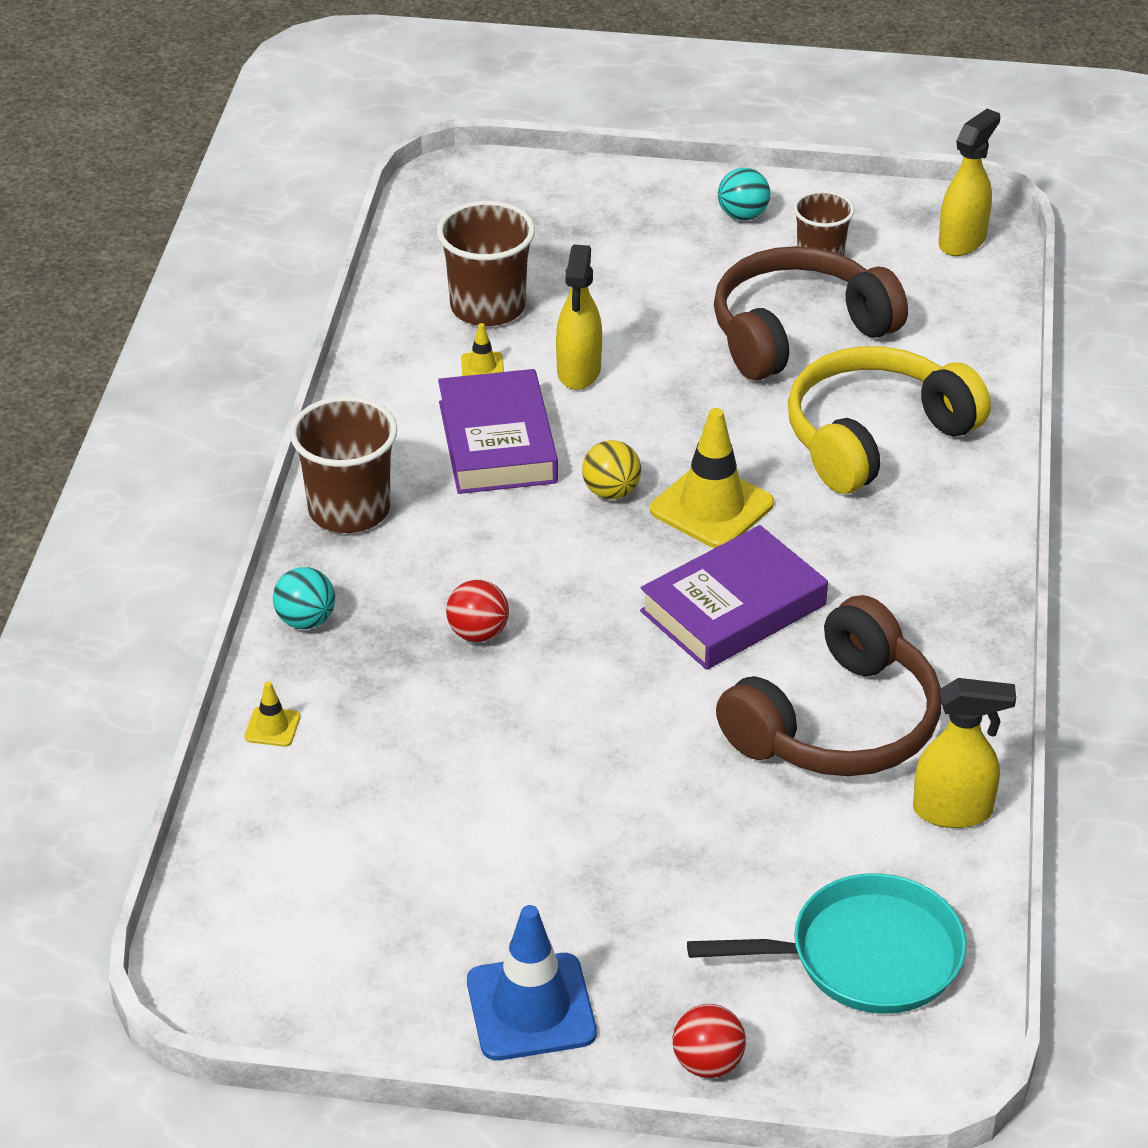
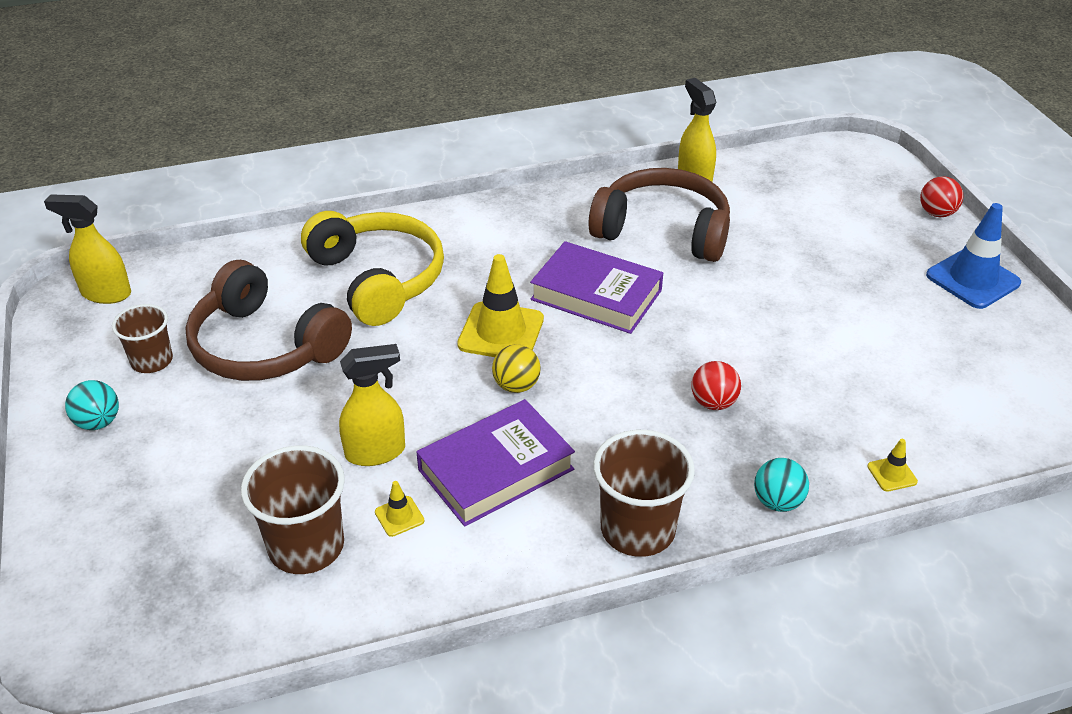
camera: 115 degrees left, 0 degrees up
(866, 956) = (818, 183): turquoise pan -> none
(875, 437) = (377, 279): yellow headphones -> yellow headphones turned 150 degrees counterclockwise

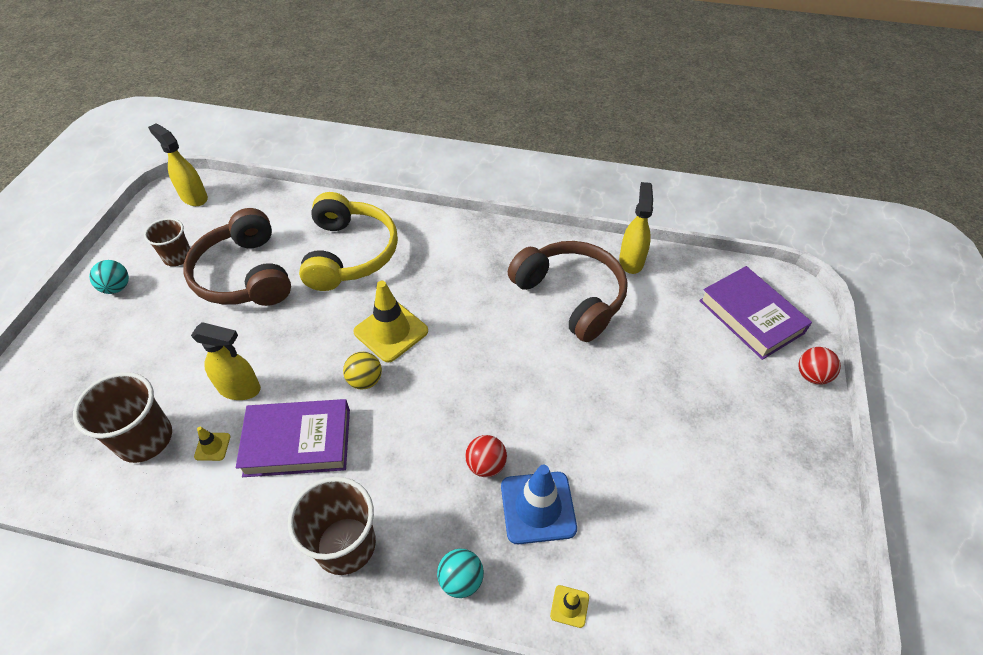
camera: 30 degrees right, 10 degrees up
(596, 295) = (479, 330): purple book -> purple book (751, 316)
(972, 279) = (792, 455): blue traffic cone -> blue traffic cone (538, 507)

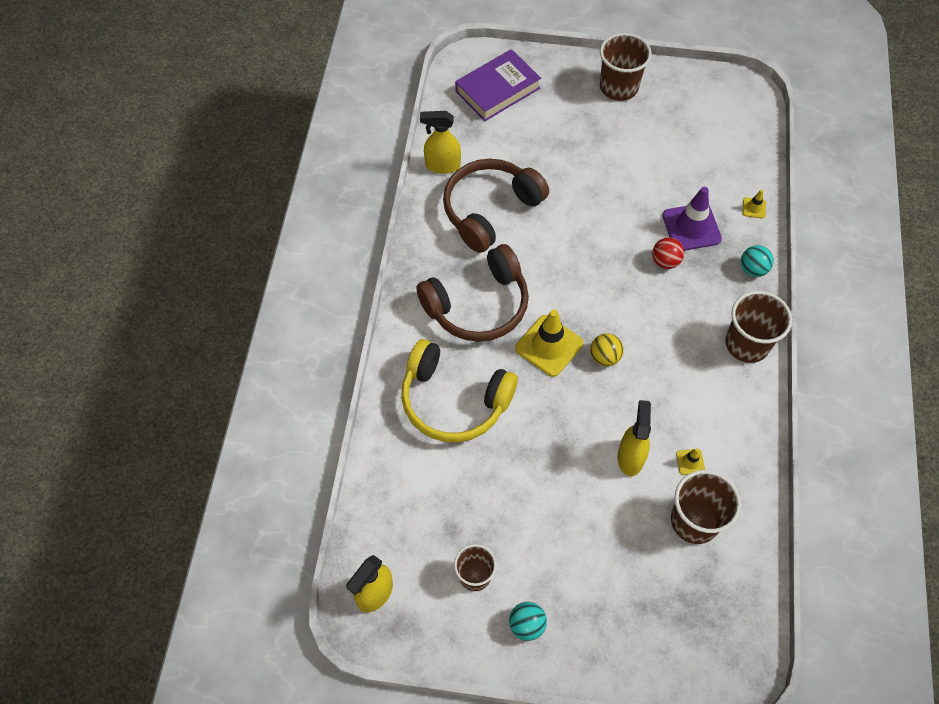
camera: 95 degrees left, 10 degrees up
(245, 275) = (494, 495): brown headphones -> brown headphones (478, 305)
(298, 442) = (672, 396): purple book -> none
(349, 253) = (454, 400): yellow headphones -> yellow headphones turned 150 degrees counterclockwise
(538, 507) = (691, 227): blue traffic cone -> purple traffic cone
(782, 452) = (618, 87): none -> brown cup
(811, 375) = (550, 61): red ball -> none

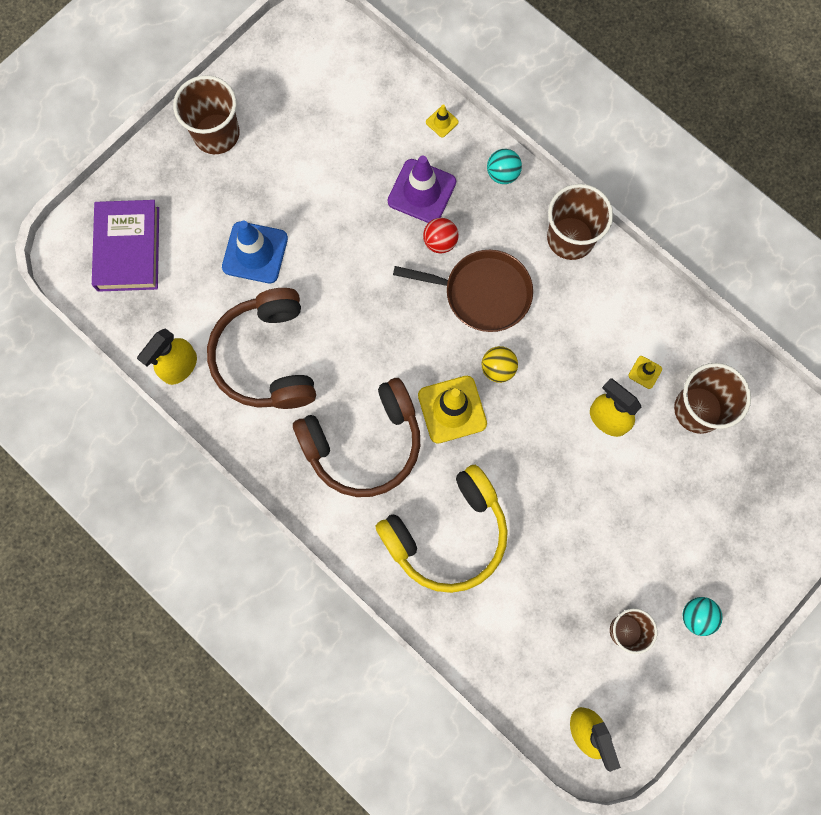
camera: 55 degrees left, 15 degrees up
(478, 305) = (363, 443): brown headphones -> brown headphones turned 60 degrees clockwise
(557, 158) = (255, 252): none -> blue traffic cone
(652, 312) = (483, 293): none -> brown pan

